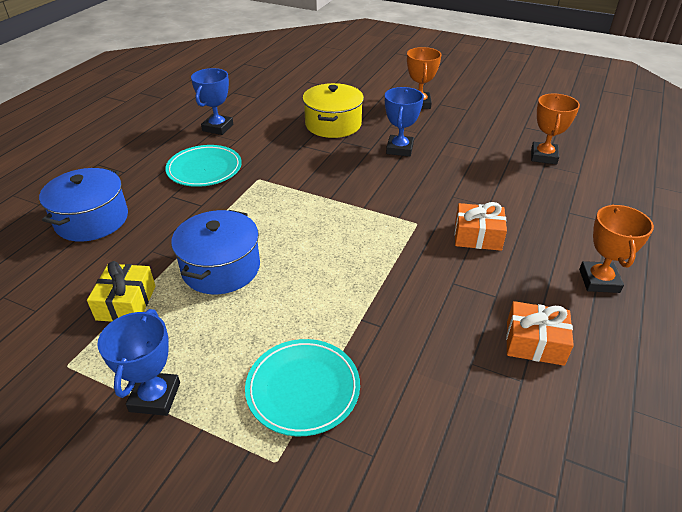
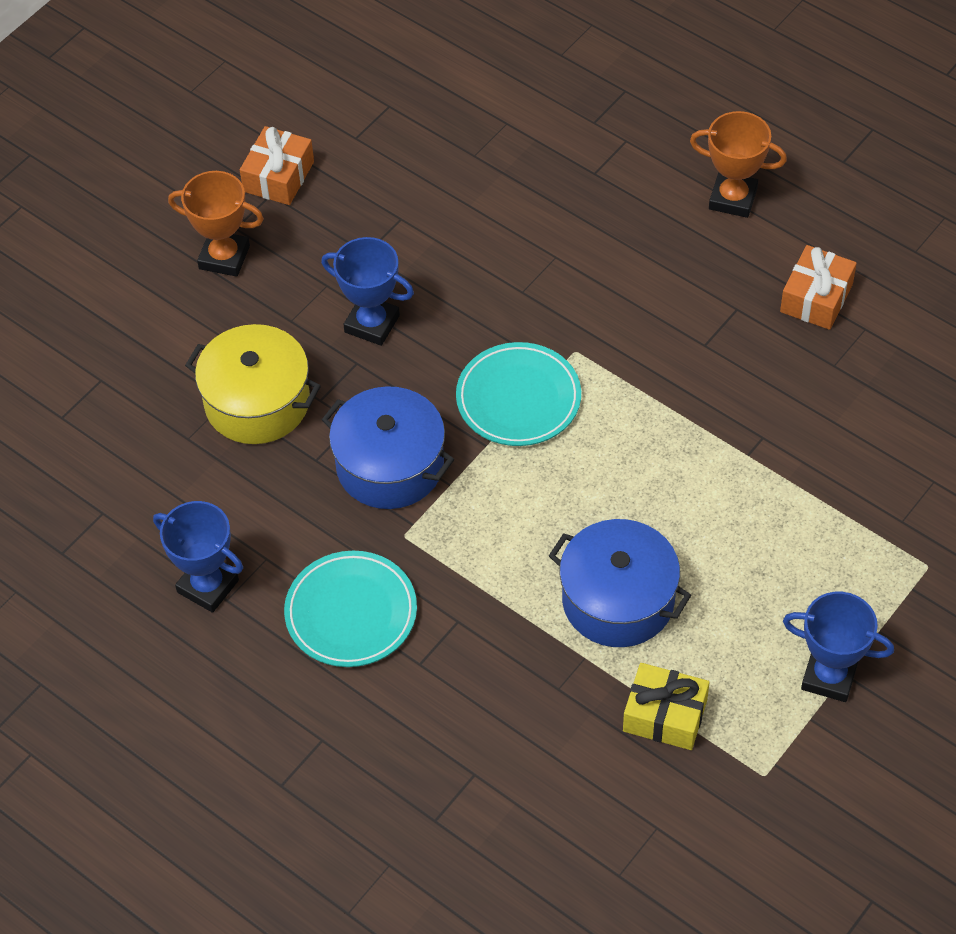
camera: 75 degrees left, 15 degrees up
(92, 220) = (458, 776): blue pot -> blue pot (390, 465)
(303, 389) = (842, 530): turquoise plate -> turquoise plate (518, 398)
(477, 236) = (621, 290): orange gift -> orange gift (278, 176)
(543, 156) = (451, 147): orange trophy -> none

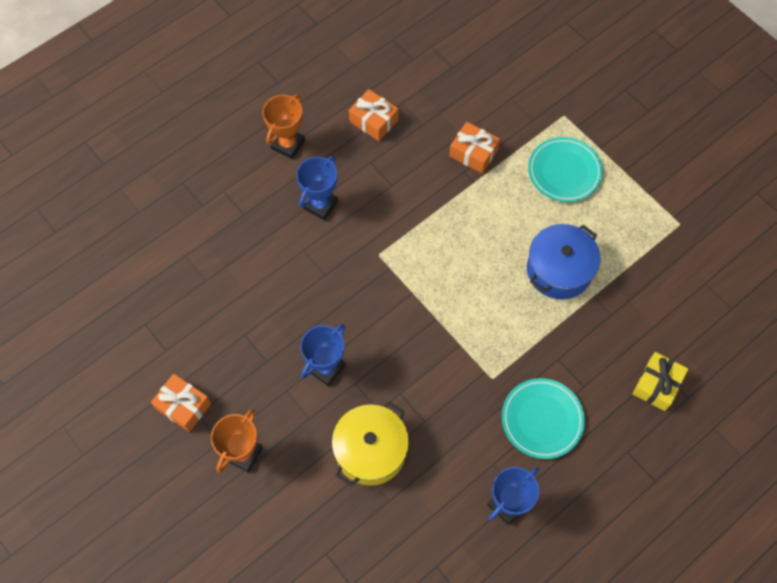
camera: 80 degrees left, 10 degrees up
(390, 465) = (439, 377): blue pot -> none
(518, 398) = (406, 293): turquoise plate -> turquoise plate (564, 171)
(665, 715) = (637, 263): yellow gift -> yellow gift (657, 385)
(803, 444) = (473, 153): none -> orange gift
(829, 676) = (624, 178): blue trophy -> blue trophy (320, 205)

